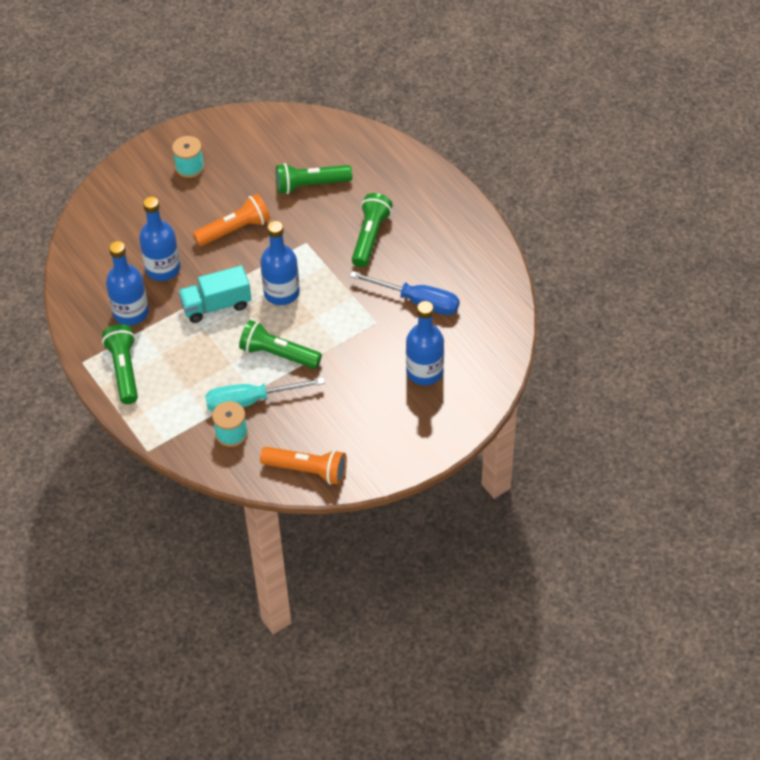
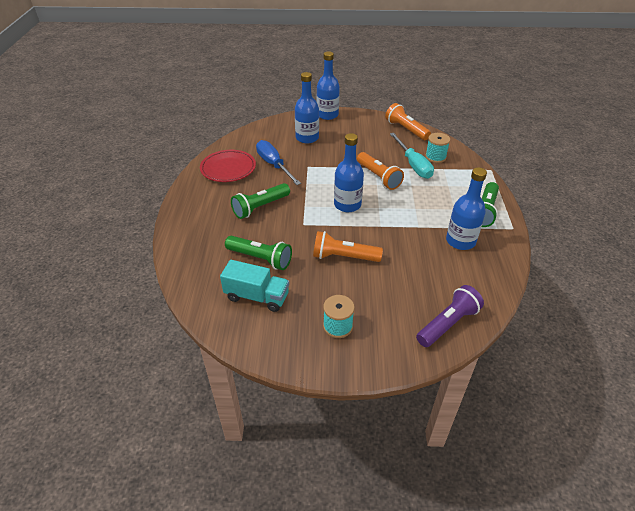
camera: 145 degrees left, 10 degrees down
(99, 218) = (448, 324): none -> purple flashlight
(163, 268) = (418, 257): blue bottle -> blue bottle (327, 115)
(216, 305) = (396, 217): turquoise truck -> turquoise truck (257, 296)
(250, 401) = (413, 165): turquoise screwdriver -> turquoise screwdriver turned 45 degrees clockwise
(278, 354) = (378, 177): green flashlight -> orange flashlight
(463, 265) = (228, 168): none -> red plate

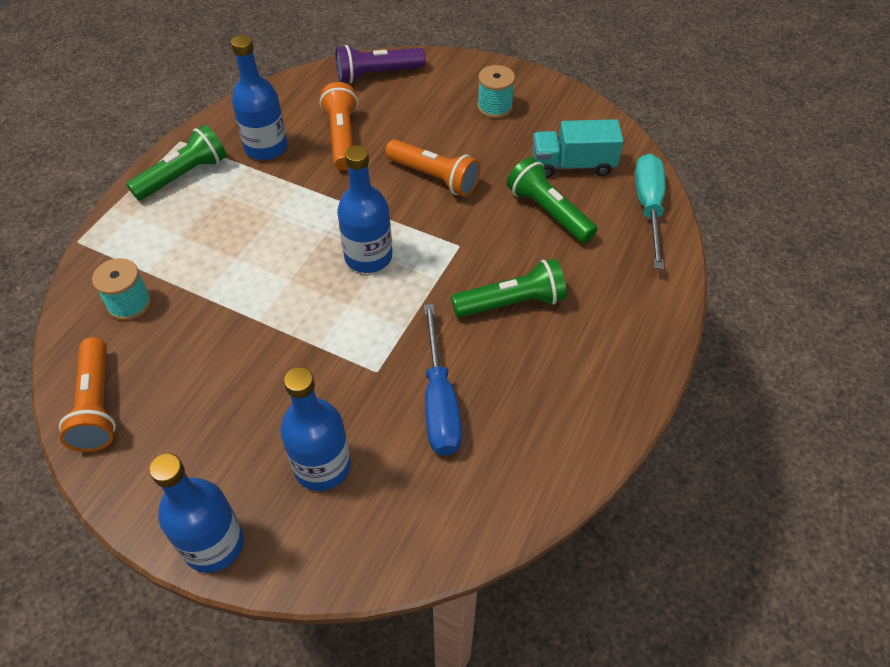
camera: 155 degrees left, 10 degrees up
(228, 168) = (536, 428): red plate -> none
(257, 296) = (573, 165): turquoise truck -> turquoise truck turned 45 degrees counterclockwise
(378, 177) = (272, 295): orange flashlight -> orange flashlight (342, 137)
(413, 165) = (187, 300): turquoise screwdriver -> turquoise screwdriver (648, 208)

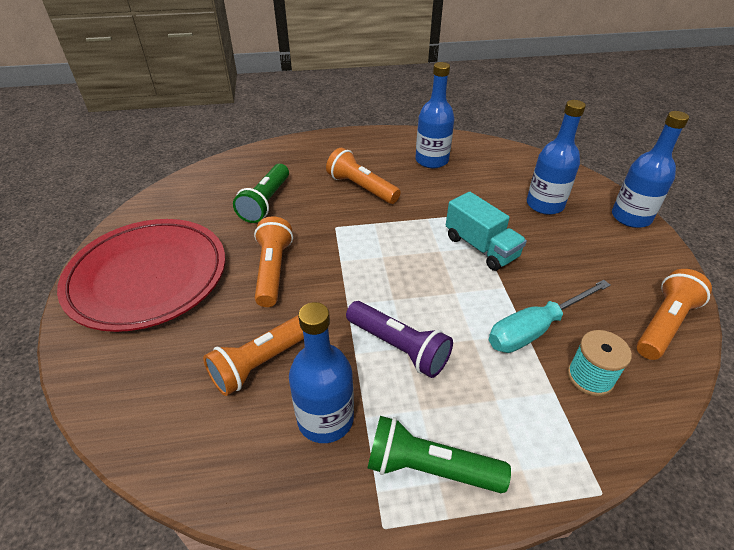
camera: 125 degrees left, 10 degrees down
(368, 257) = (389, 264): blue bottle -> blue bottle (431, 160)
(377, 74) = (129, 396): purple flashlight -> purple flashlight (398, 347)
(439, 402) = (457, 185): blue screwdriver -> none
(494, 107) = (148, 277): turquoise spool -> red plate
(511, 303) = (361, 188): green flashlight -> orange flashlight
(573, 165) = (204, 209): turquoise truck -> turquoise truck (481, 247)
(648, 208) = (228, 167): turquoise screwdriver -> turquoise screwdriver (535, 329)

